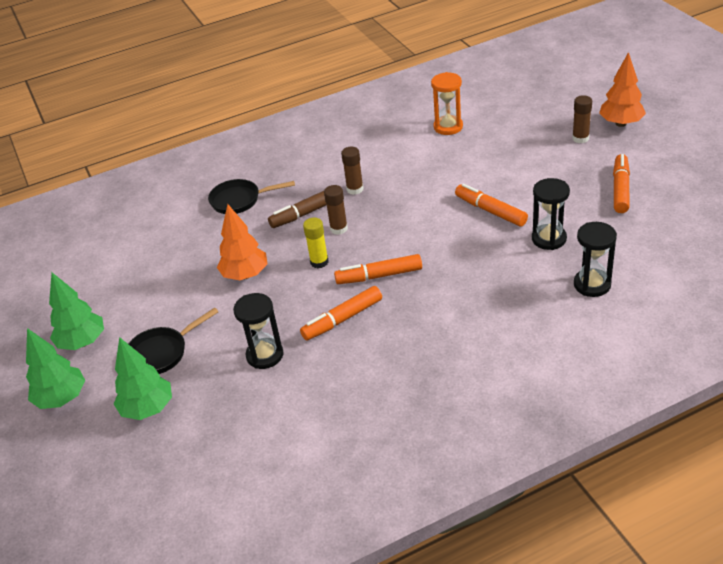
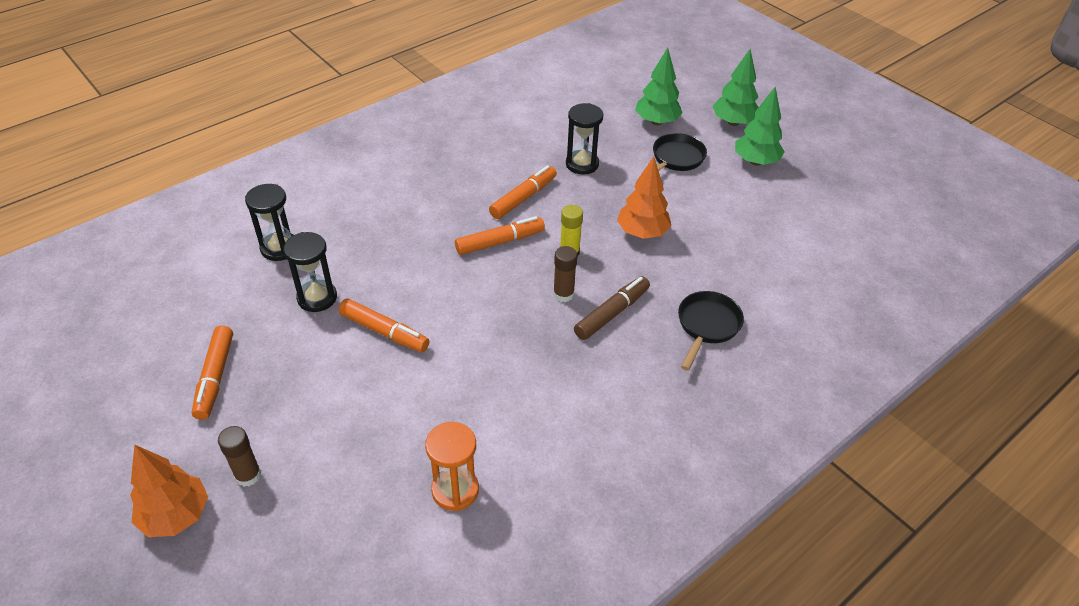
camera: 160 degrees right, 5 degrees up
(240, 200) = (707, 326): black pan -> black pan turned 45 degrees counterclockwise
(355, 189) = (564, 354): brown glue stick -> none

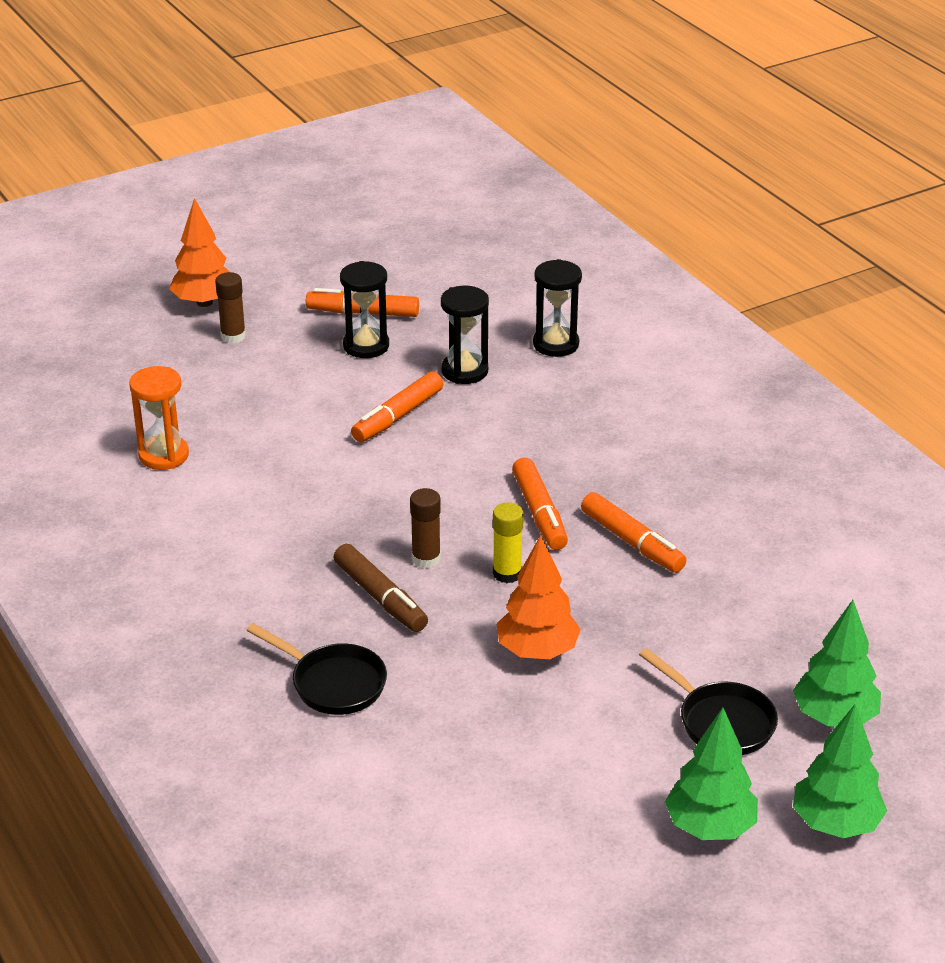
camera: 100 degrees right, 10 degrees down
(582, 164) = (711, 610): black hourglass -> black hourglass (366, 346)

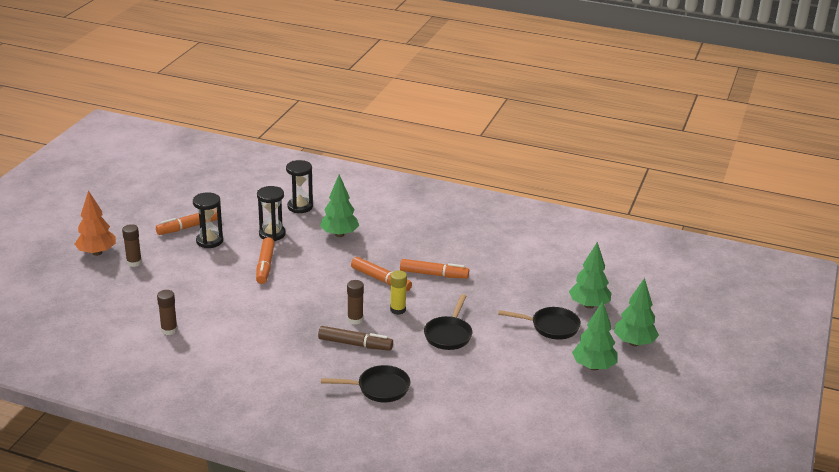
camera: 40 degrees left, 5 degrees down
(164, 455) = (169, 330): orange hourglass -> brown glue stick
(537, 651) = (449, 334): orange tree -> black pan
(562, 413) = (339, 234): none -> green tree

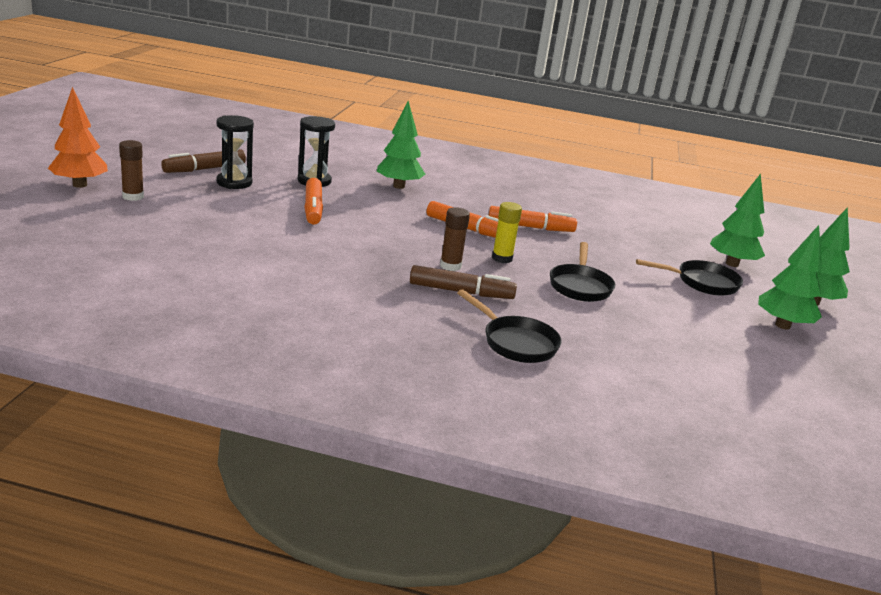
camera: 10 degrees left, 5 degrees down
(169, 330) = (190, 267): brown glue stick -> none
(188, 227) = (204, 169): orange marker -> brown marker
(300, 207) = (342, 160): black hourglass -> none
(379, 388) = (515, 342): black pan -> black pan turned 60 degrees clockwise

